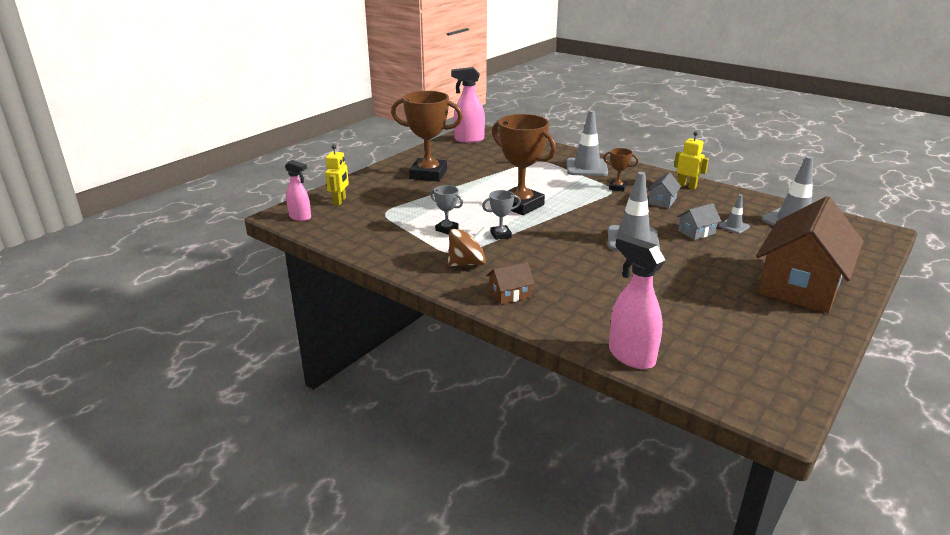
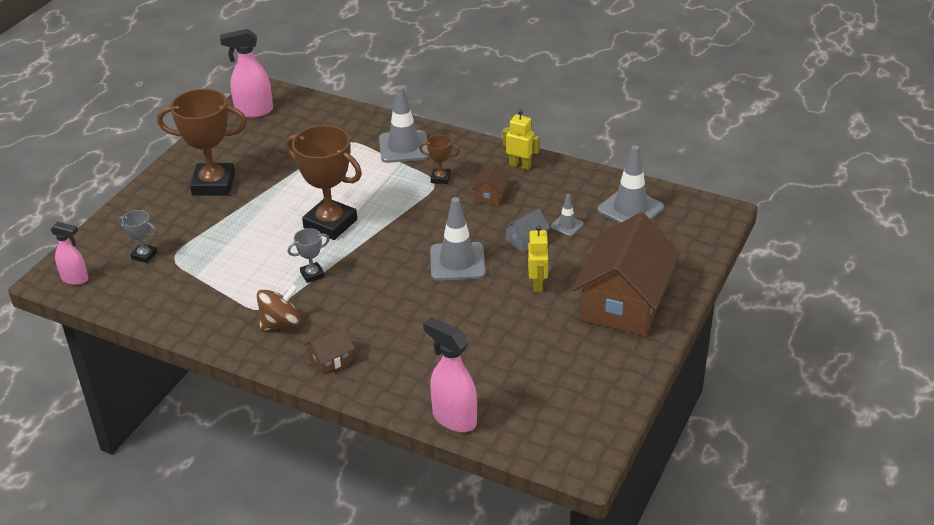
camera: 10 degrees left, 10 degrees up
(339, 201) = (115, 246): yellow robot -> yellow robot (538, 284)
(447, 229) = (250, 274): grey trophy -> grey trophy (144, 255)
(662, 201) = (491, 195): grey house -> brown house

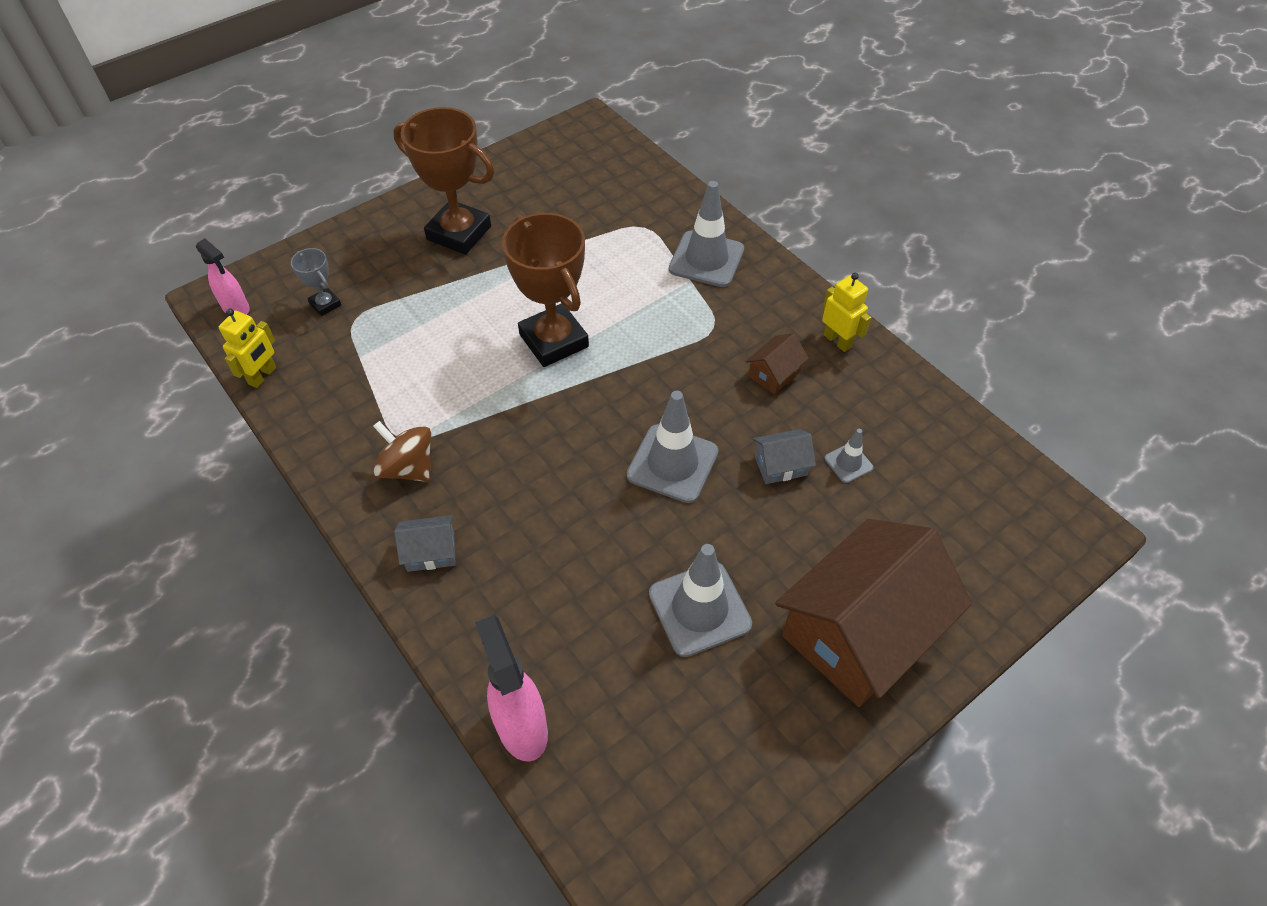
camera: 25 degrees right, 15 degrees up
(253, 111) = (564, 147): pink spray bottle -> none
(280, 323) = (408, 468): brown spinning top -> brown spinning top turned 135 degrees counterclockwise
(312, 274) = (488, 409): grey trophy -> none
(330, 359) = (431, 552): brown house -> grey house
(440, 178) = (725, 323): brown trophy -> none
(538, 284) = (757, 545): yellow robot -> yellow robot (263, 376)
(630, 209) = (952, 470): grey traffic cone -> grey traffic cone (699, 609)

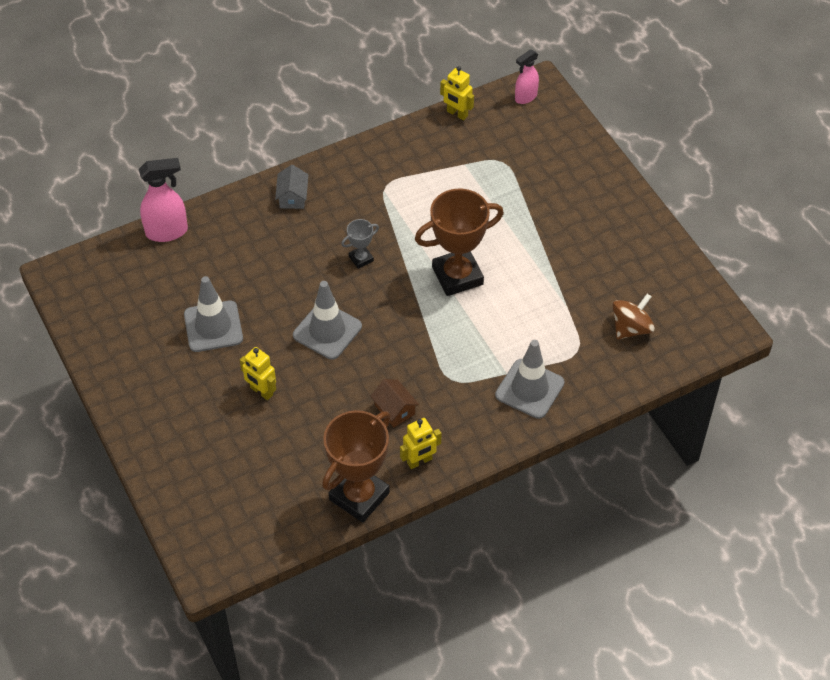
camera: 100 degrees right, 0 degrees up
(325, 304) = (520, 145): grey trophy -> grey trophy (361, 259)
(408, 468) = (360, 188): brown spinning top -> brown spinning top (631, 328)
(459, 233) = (587, 226): brown trophy -> brown trophy (359, 496)
(780, 465) = (309, 394): grey house -> none
(794, 522) = (261, 391): none -> yellow robot
(848, 463) = (301, 437): grey traffic cone -> none
(859, 631) = (172, 408): brown house -> none

